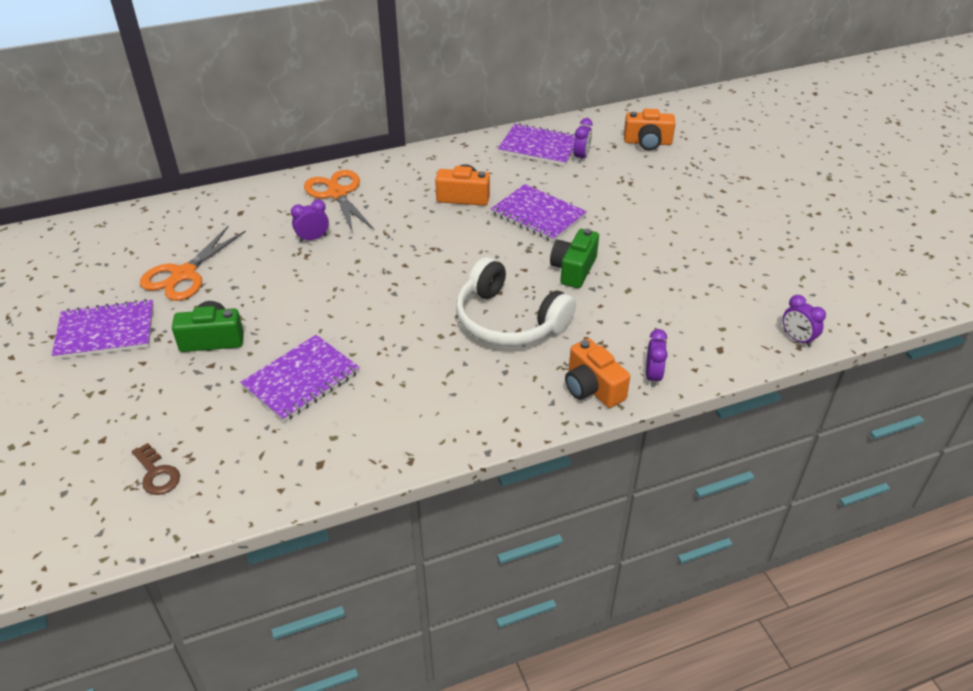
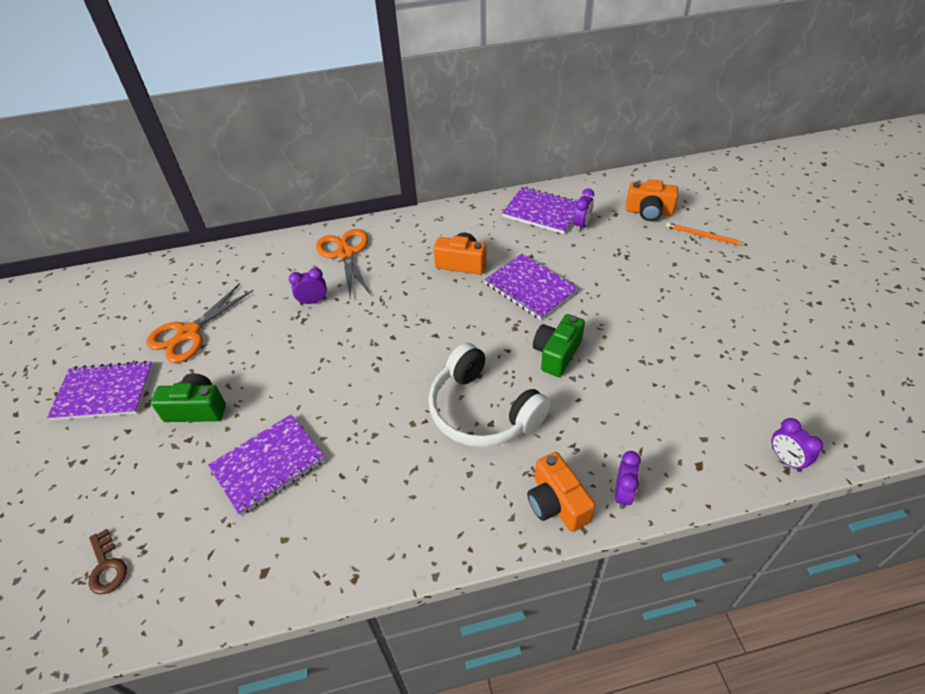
camera: 10 degrees right, 5 degrees up
(703, 162) = (703, 236): none -> orange pencil

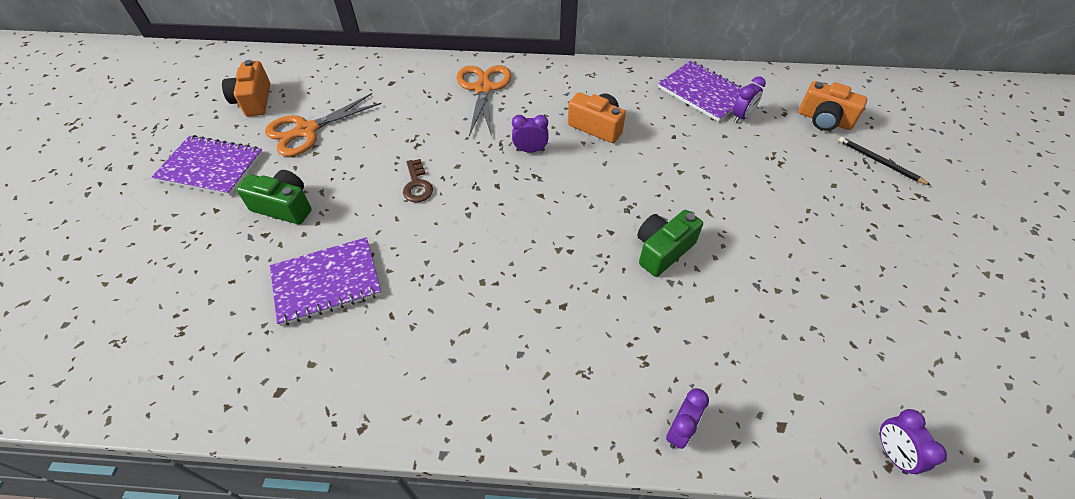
camera: 15 degrees right, 5 degrees up
(107, 567) = (143, 337): brown key -> brown key (417, 185)
(313, 301) = (433, 128): purple clock -> purple clock (530, 150)
(482, 411) = (559, 290): white headphones -> none
(530, 288) = (660, 171): purple notebook -> none
(556, 503) = (601, 417): orange camera -> orange camera (254, 101)
(703, 236) = (879, 162): orange pencil -> black pencil

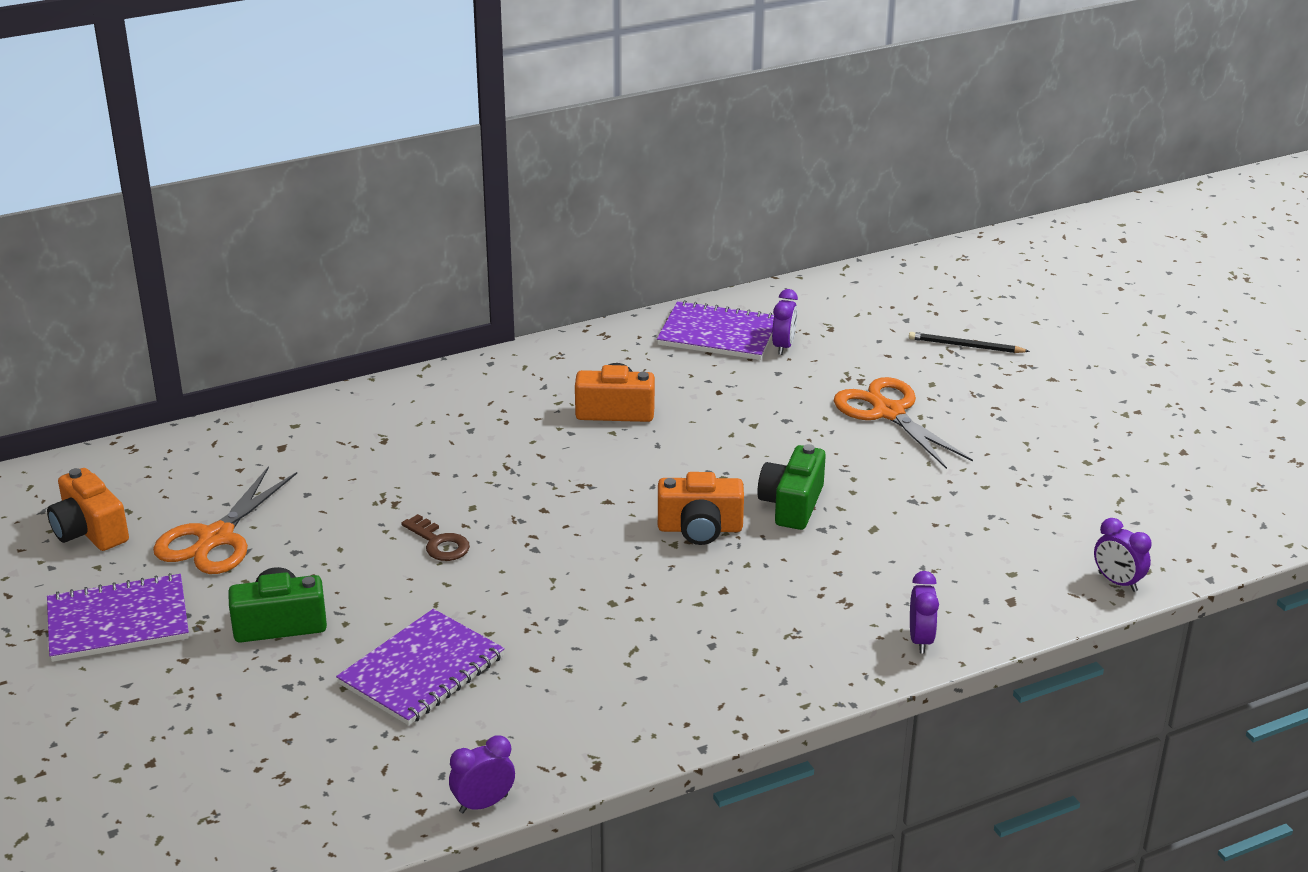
camera: 30 degrees left, 20 degrees down
(483, 88) = (424, 414): orange scissors -> orange scissors (888, 412)
(530, 150) = (552, 461): purple clock -> purple clock (483, 804)
(824, 120) = (880, 321): orange camera -> orange camera (700, 529)

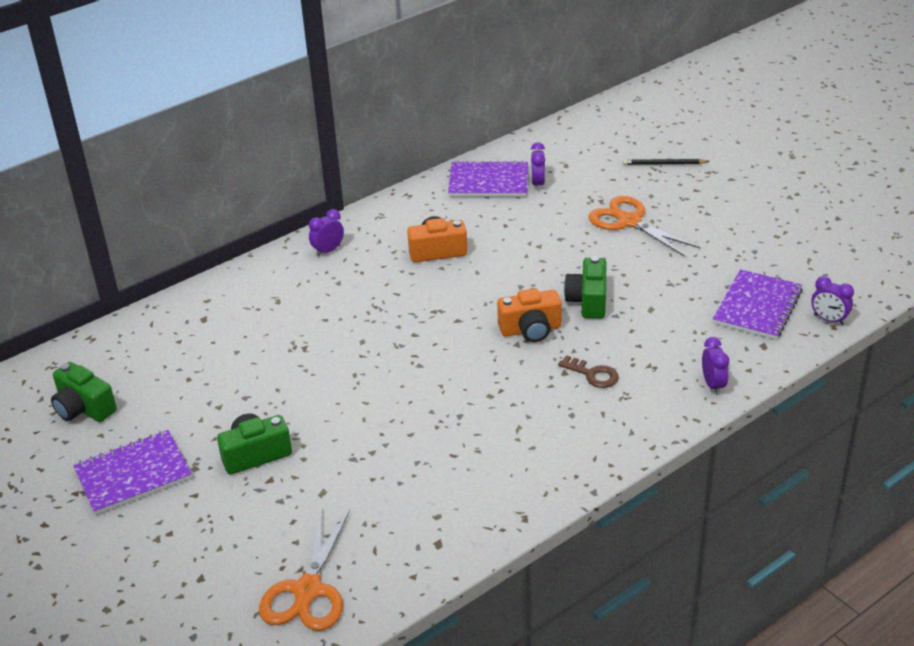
camera: 10 degrees left, 5 degrees up
(90, 531) = (84, 408): orange camera -> green camera
(216, 538) = (182, 397): orange scissors -> orange scissors (308, 591)
(422, 670) = (373, 471): purple notebook -> purple notebook (757, 307)
(439, 543) = (348, 372): brown key -> brown key (593, 374)
(483, 804) = (456, 562): purple clock -> purple clock (328, 250)

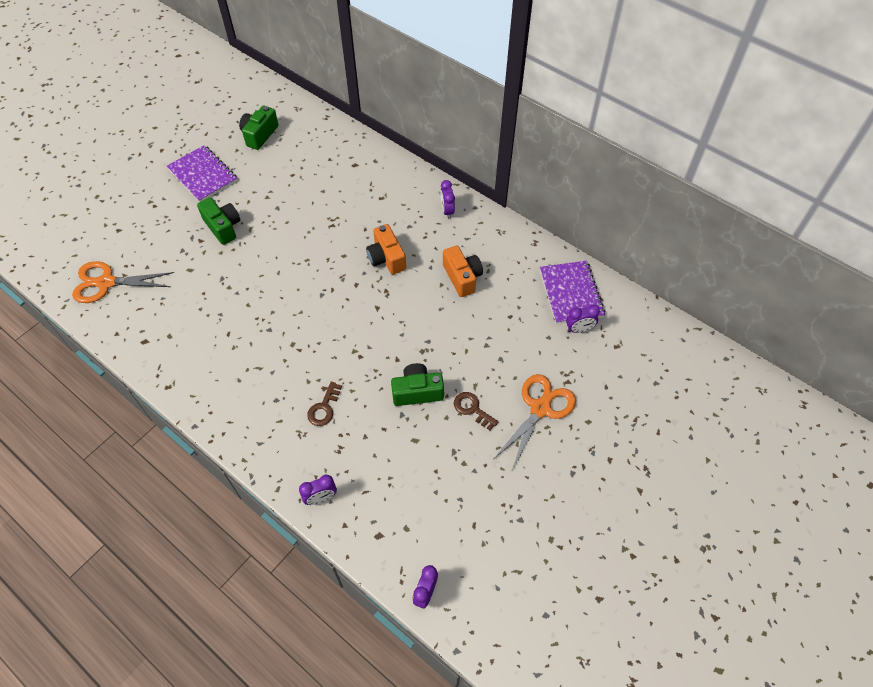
camera: 75 degrees right, 20 degrees up
(328, 250) = (447, 211): purple clock -> purple clock turned 135 degrees counterclockwise
(530, 330) = (373, 357): orange camera -> orange camera (386, 258)
(619, 265) = (472, 409): none -> brown key
(663, 164) = (646, 426): black pencil -> none
(757, 307) = (434, 527): purple notebook -> none

